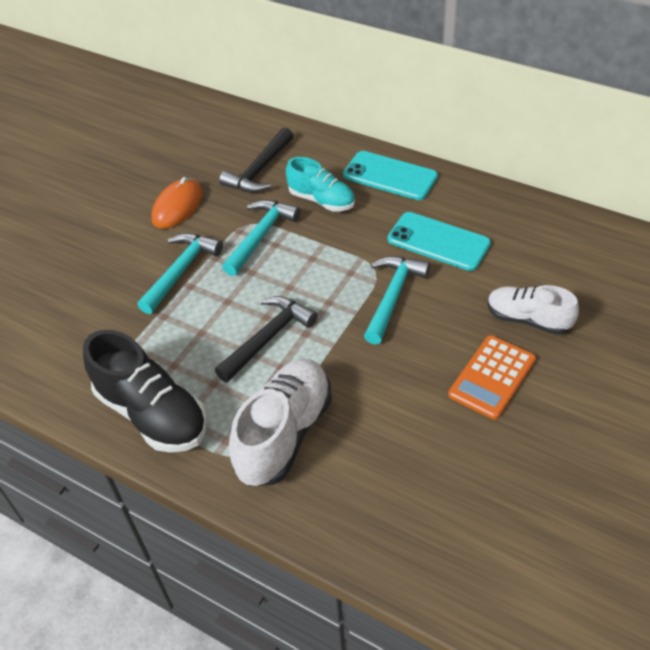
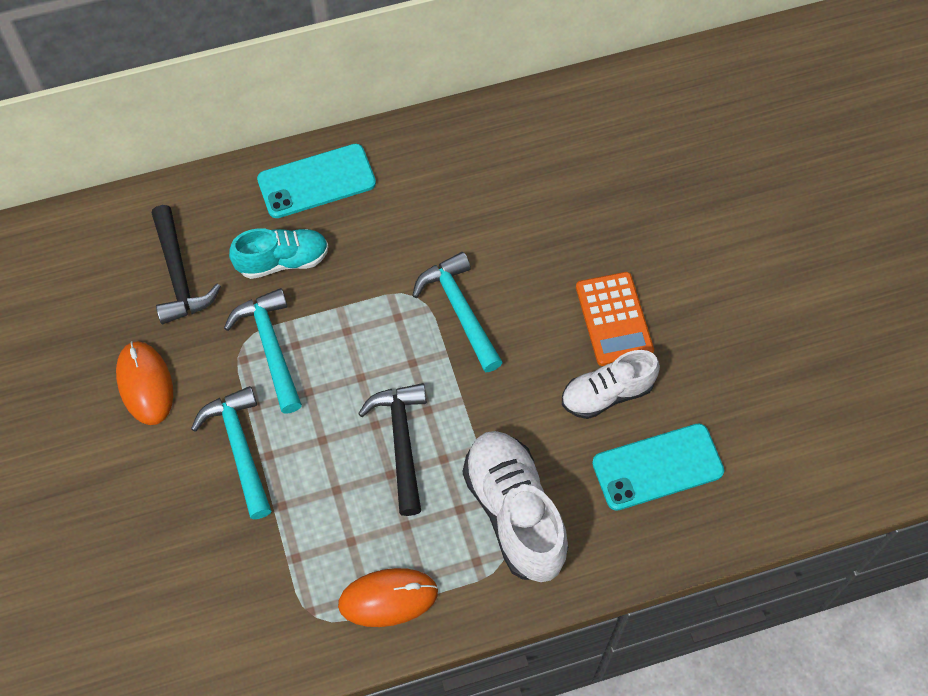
camera: 50 degrees left, 15 degrees up
(152, 413) = (388, 598): black shoe -> orange mouse
(438, 242) = (438, 221): turquoise phone -> turquoise phone (657, 467)
(528, 319) = (587, 241): white shoe -> white shoe (607, 394)

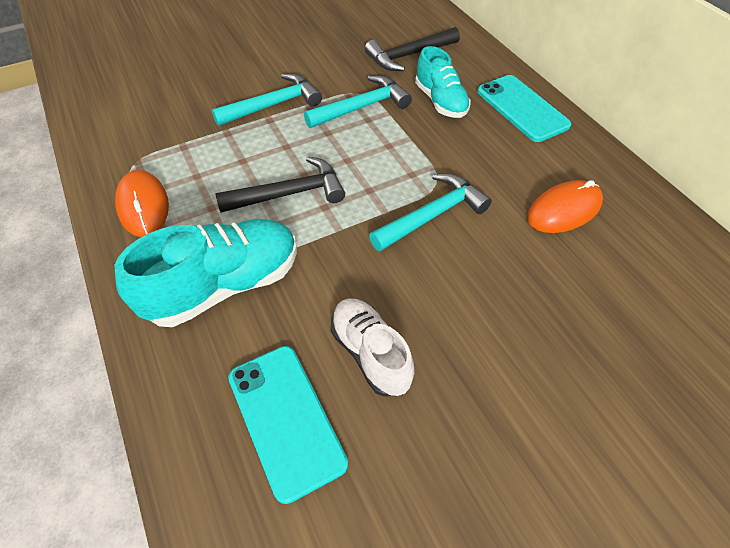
camera: 80 degrees right, 10 degrees down
(145, 384) = (318, 55): orange mouse -> orange mouse (564, 210)
(514, 512) = (224, 285): white shoe -> turquoise shoe
(614, 319) = (466, 349): orange calculator -> none

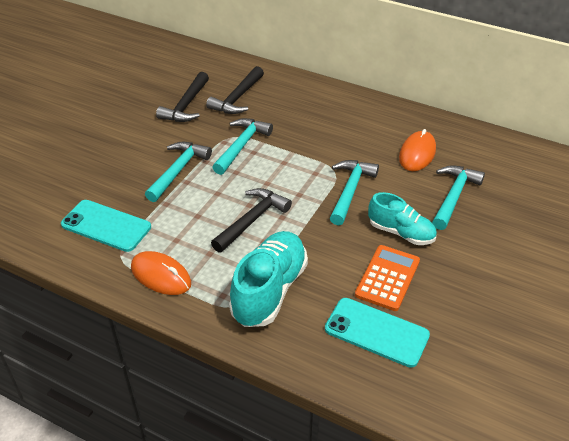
camera: 35 degrees left, 10 degrees down
(349, 43) = (186, 105): none -> black hammer
(370, 353) = (387, 278): white shoe -> orange calculator
(440, 101) = (289, 120): turquoise shoe -> turquoise shoe (401, 232)
(522, 108) = (342, 104): turquoise phone -> turquoise phone (106, 226)
(564, 292) = (453, 196): none -> turquoise hammer

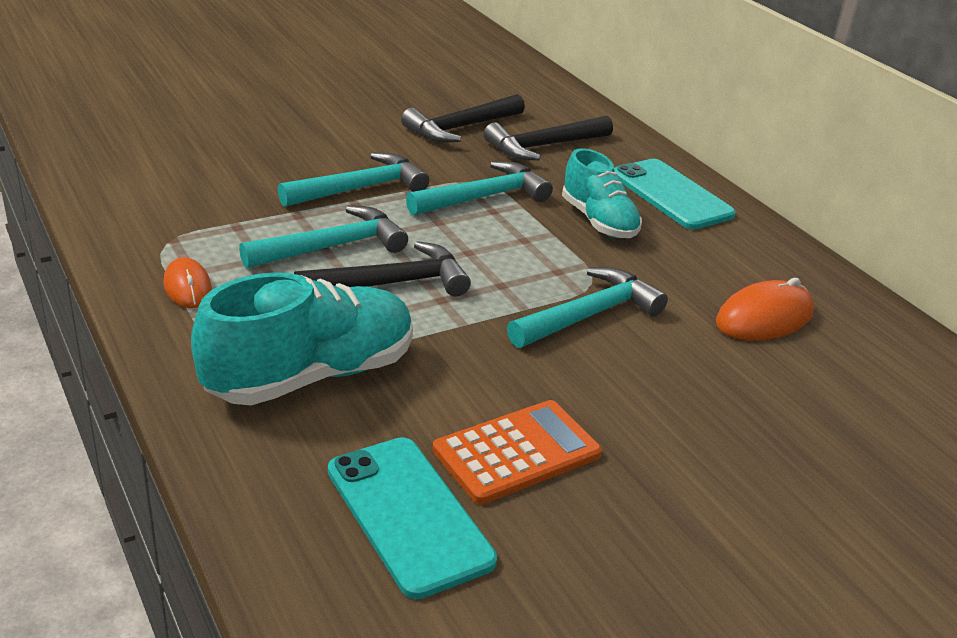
camera: 30 degrees right, 10 degrees down
(106, 226) = (192, 205): turquoise phone -> turquoise phone (671, 195)
(161, 275) = (187, 287): orange mouse -> orange mouse, size x0.65
(401, 232) = (613, 405): turquoise shoe -> turquoise shoe (598, 221)
(453, 196) = (769, 400): turquoise hammer -> turquoise hammer (332, 247)

